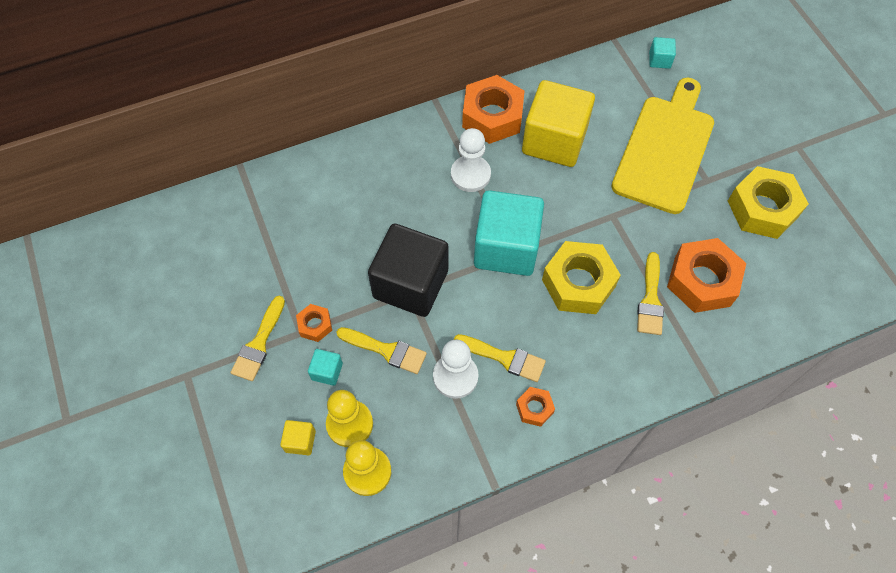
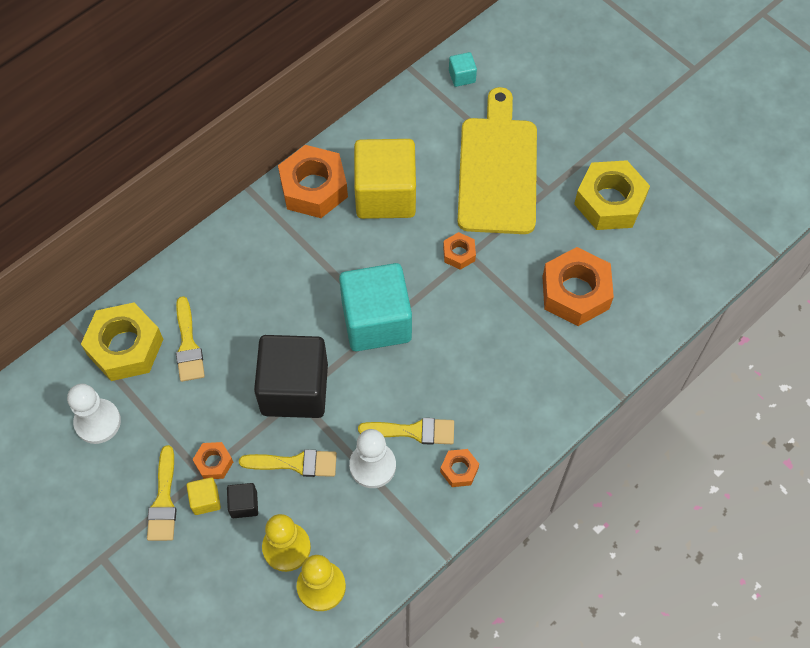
camera: 20 degrees left, 0 degrees up
(300, 441) = (244, 581): yellow cube -> yellow cube (205, 500)
(327, 371) = (244, 504): turquoise cube -> black cube
(470, 175) = (313, 257): white pawn -> white pawn (97, 422)
(578, 283) = (459, 333): yellow nut -> yellow nut (125, 347)
(603, 212) = (459, 254): none -> orange nut
(650, 299) = (533, 327): yellow brush -> yellow brush (188, 345)

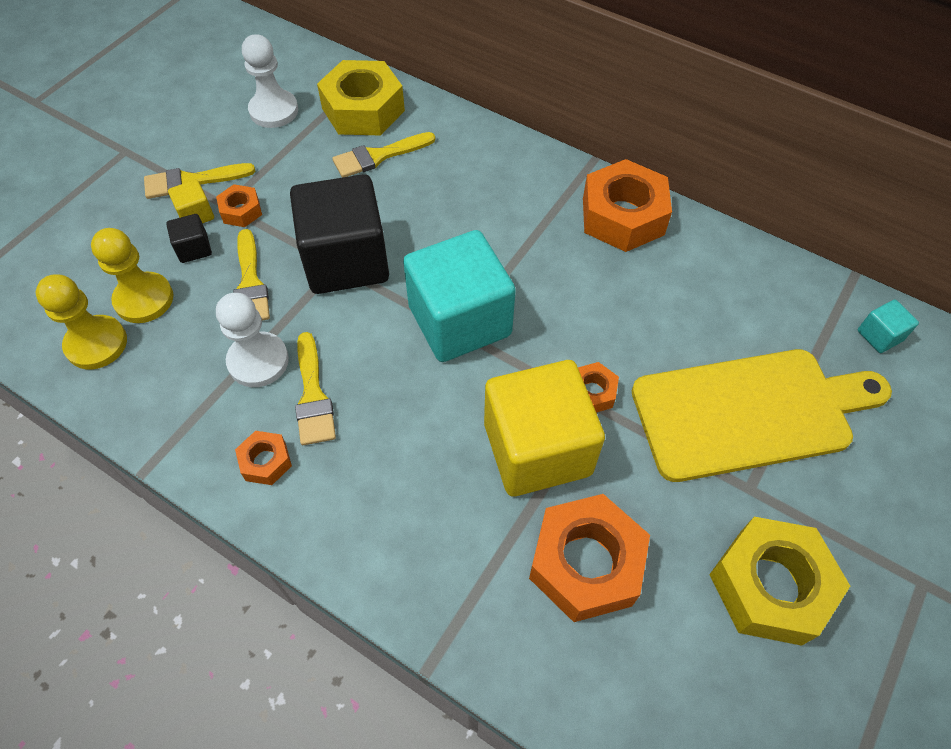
camera: 75 degrees right, 5 degrees down
(385, 195) = (646, 290): yellow cube -> yellow cube (537, 449)

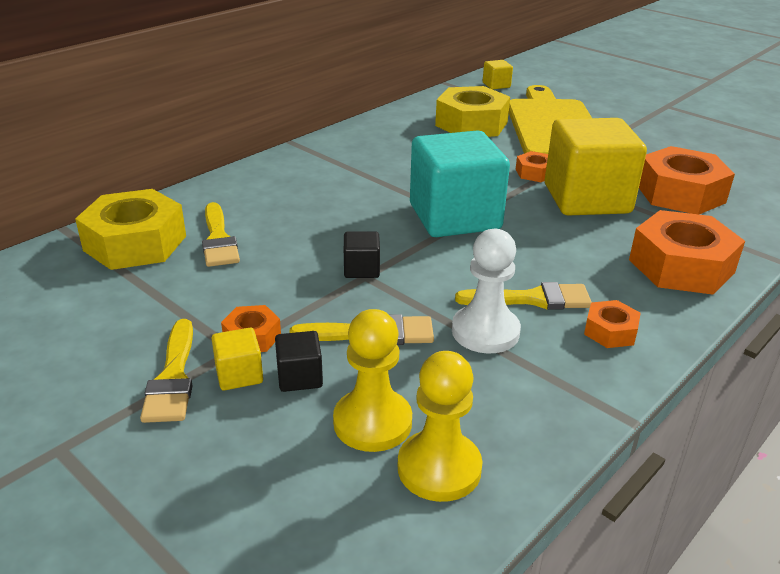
camera: 80 degrees left, 25 degrees down
(274, 111) = (84, 305): white pawn -> none
(346, 260) = (361, 269): black cube -> black cube, size x0.41
(623, 216) = (362, 139): orange nut -> orange nut (681, 266)
(769, 586) = (680, 142): yellow nut -> yellow nut (471, 124)
(879, 336) = (496, 85): turquoise cube -> yellow cube

